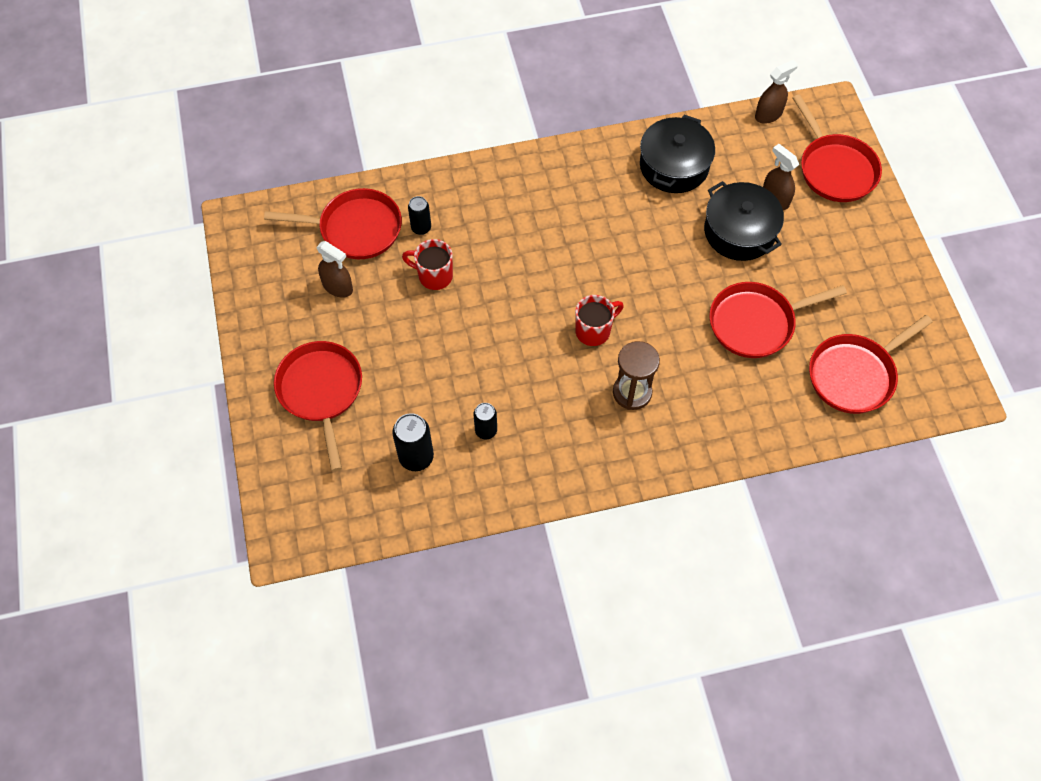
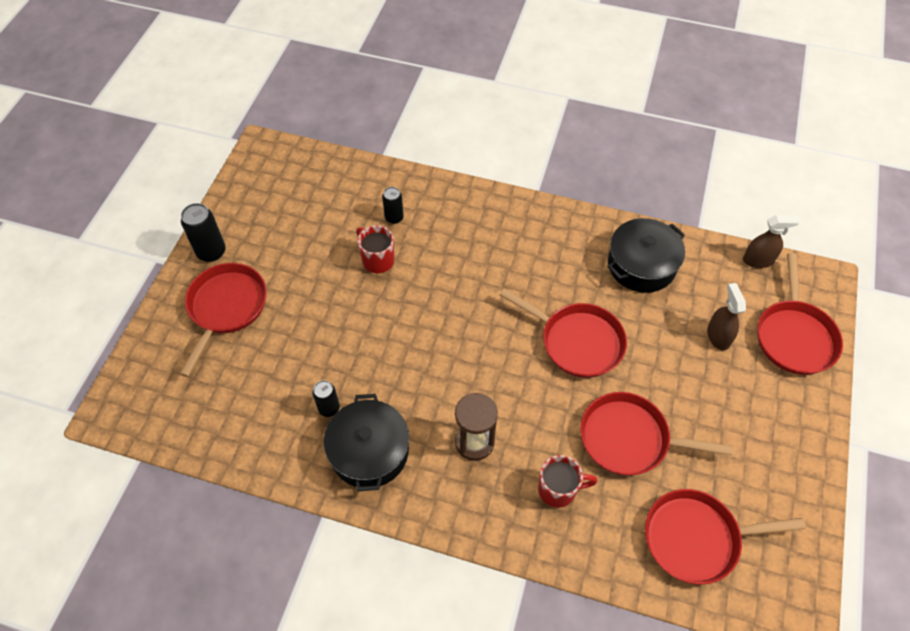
camera: 30 degrees right, 5 degrees down
(338, 287) = (298, 233): brown spray bottle -> none
(355, 229) = (343, 195): red pan -> red pan (577, 341)
(416, 457) = (258, 400): black can -> black can (211, 252)
(594, 331) = (477, 371): red mug -> red mug (558, 490)
(739, 231) = (666, 349): black pot -> black pot (369, 451)

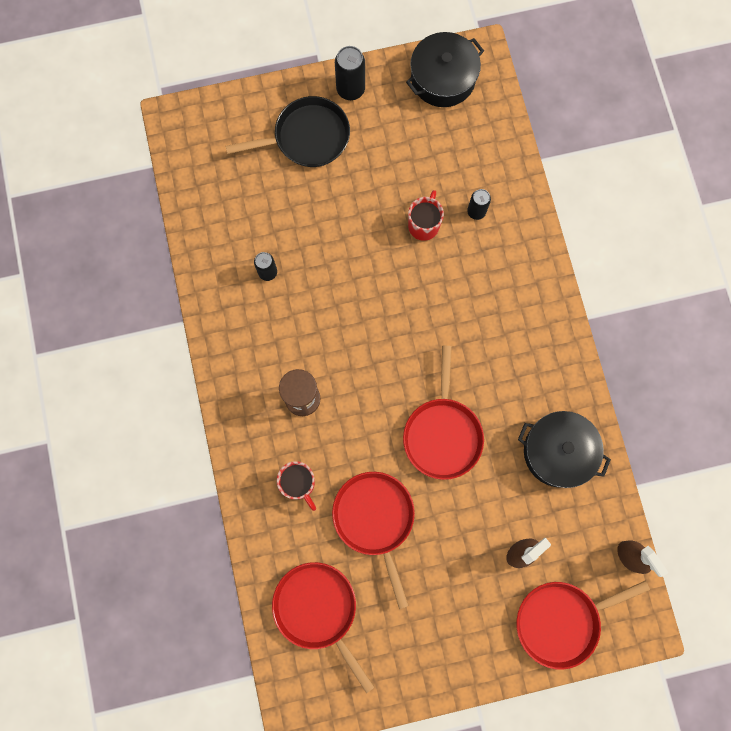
camera: 60 degrees right, 20 degrees up
(226, 308) = (307, 137): red pan -> black pan
(369, 451) = (250, 324): black pot -> black pot (443, 78)

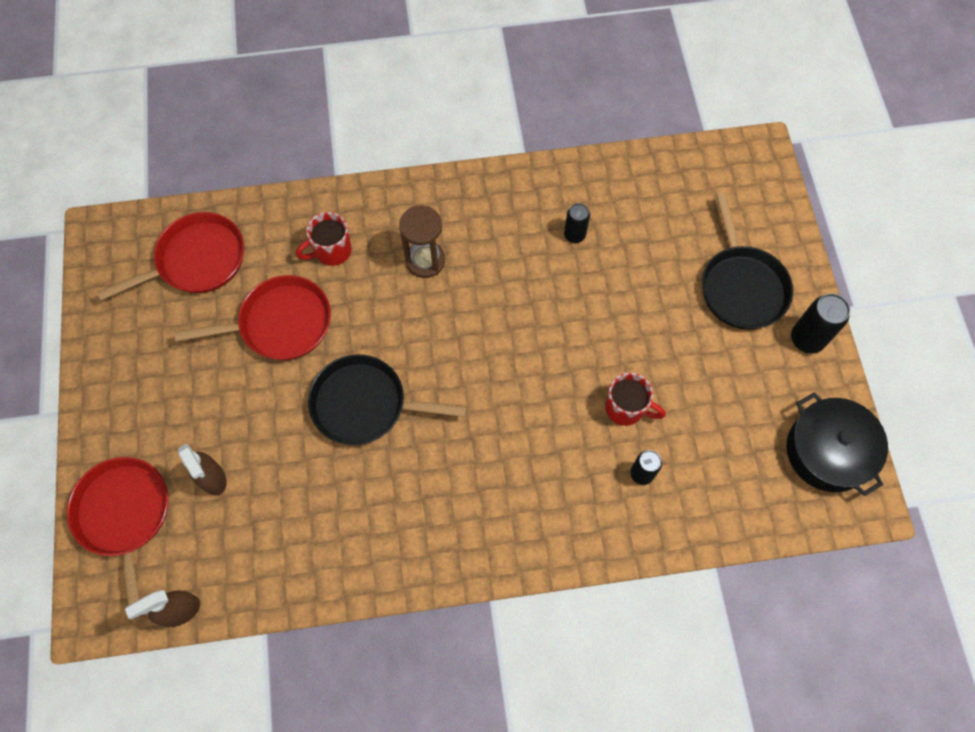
camera: 95 degrees right, 10 degrees down
(442, 433) = (365, 404): red pan -> black pan
(558, 452) = (323, 538): black pot -> none

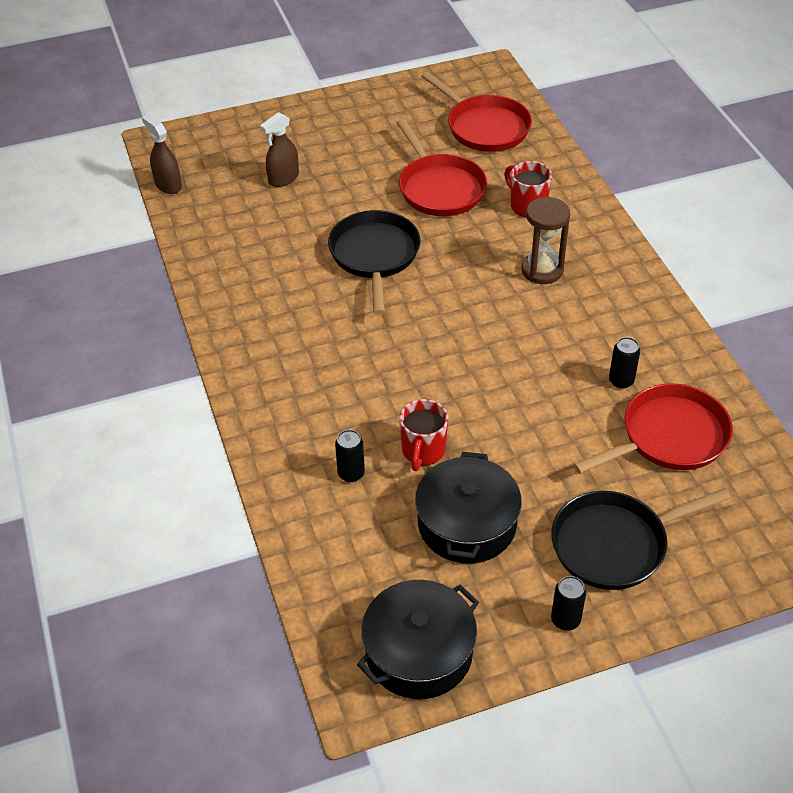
camera: 80 degrees right, 20 degrees down
(124, 516) = (241, 139): red pan -> red pan (668, 437)
(708, 389) = (467, 524): none -> black pot
(807, 339) = (565, 620): black can -> black can, size x0.64

